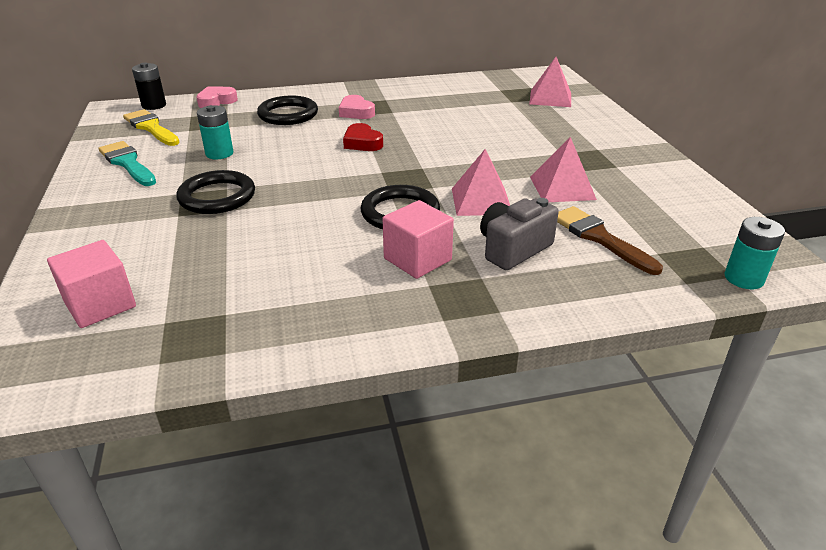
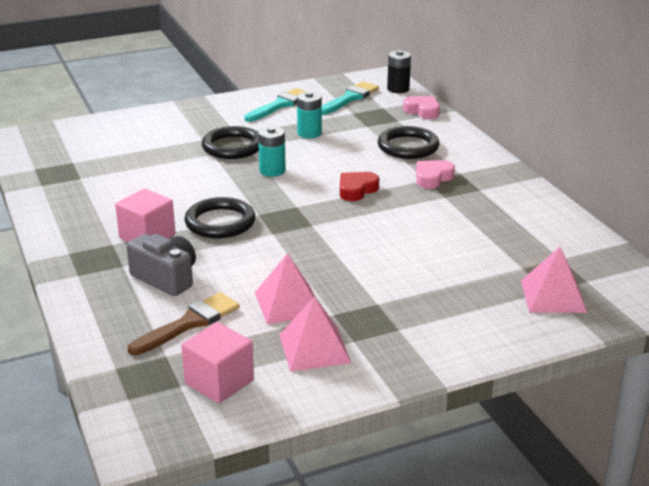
camera: 80 degrees right, 5 degrees down
(100, 304) = (91, 140): pink cube -> pink cube (219, 382)
(151, 128) = (350, 98): yellow brush -> turquoise brush
(481, 201) = (250, 259): pink pyramid -> pink pyramid (314, 348)
(743, 278) = (122, 403): turquoise battery -> turquoise battery (272, 171)

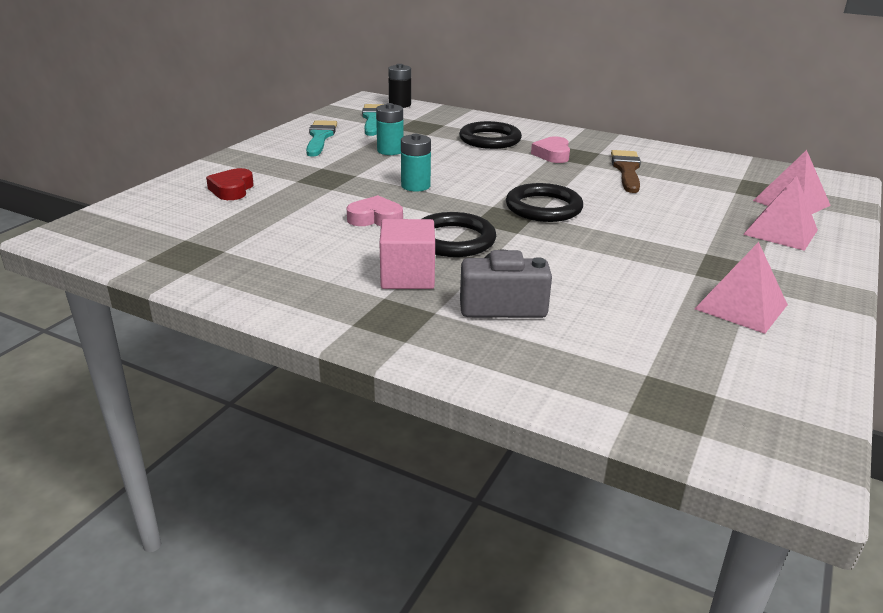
camera: 40 degrees left, 0 degrees up
(189, 323) = (605, 335): brown brush -> brown brush (626, 170)
(219, 382) = (737, 372): pink cube -> none
(232, 147) = (340, 178): black ring -> black ring (543, 208)
(288, 303) = (646, 281): pink pyramid -> pink pyramid (780, 232)
(356, 190) = (515, 179): red heart -> red heart (232, 189)
(422, 111) = (450, 114): pink heart -> pink heart (375, 218)

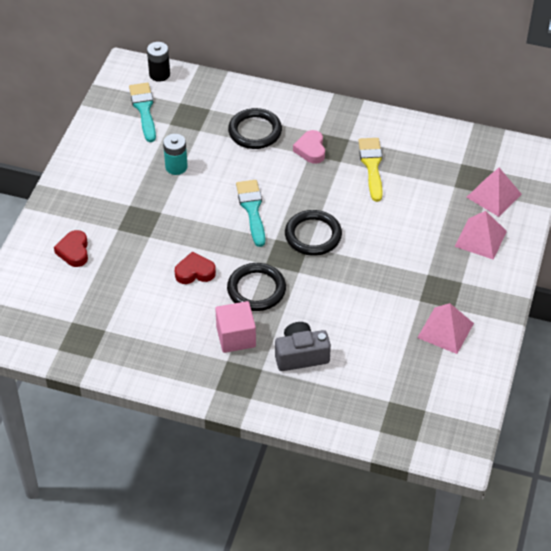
camera: 10 degrees left, 20 degrees up
(320, 137) = (109, 153): turquoise brush -> turquoise brush (252, 209)
(375, 218) = (195, 272): pink heart -> red heart
(415, 186) = (212, 221): turquoise battery -> none
(626, 170) = (372, 166): brown brush -> yellow brush

